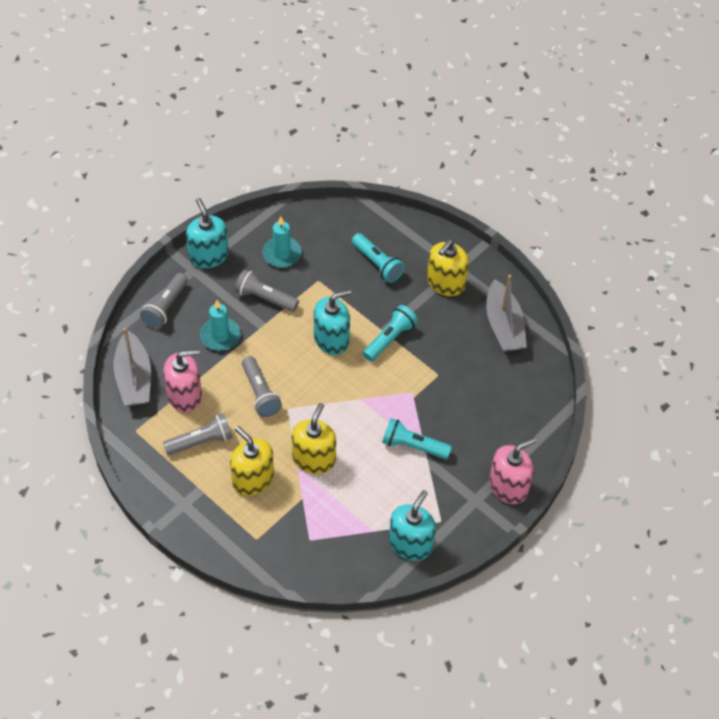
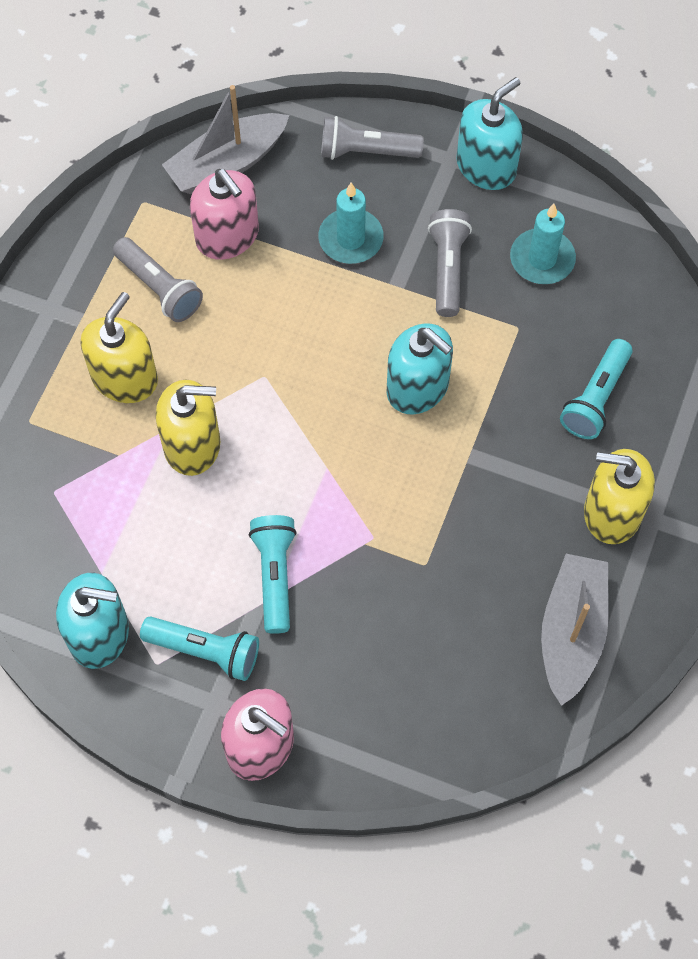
camera: 70 degrees right, 10 degrees up
(260, 393) = (275, 329): grey flashlight -> none
(390, 339) = (459, 469): turquoise flashlight -> turquoise flashlight (205, 651)
(503, 326) = (572, 632): grey boat -> grey boat turned 135 degrees clockwise

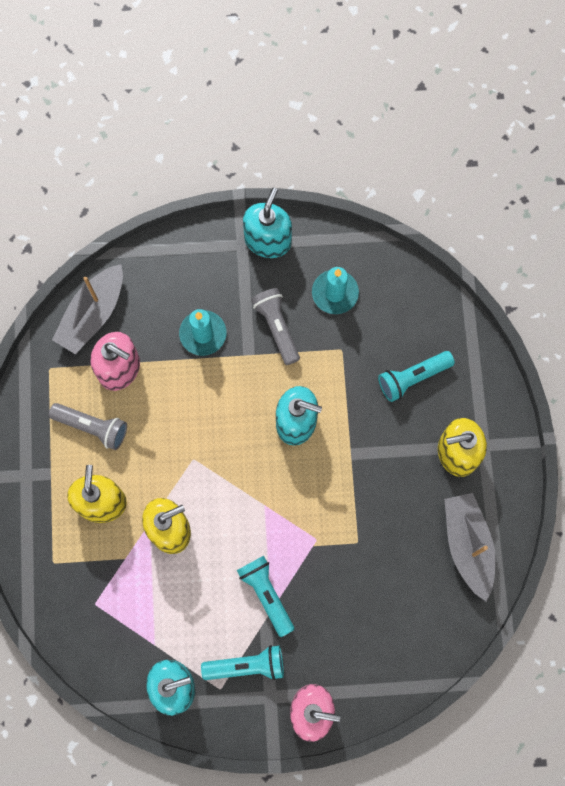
camera: 25 degrees left, 10 degrees up
(366, 151) = (182, 264): grey flashlight -> none
(595, 398) = (412, 378): turquoise flashlight -> turquoise flashlight turned 60 degrees clockwise

